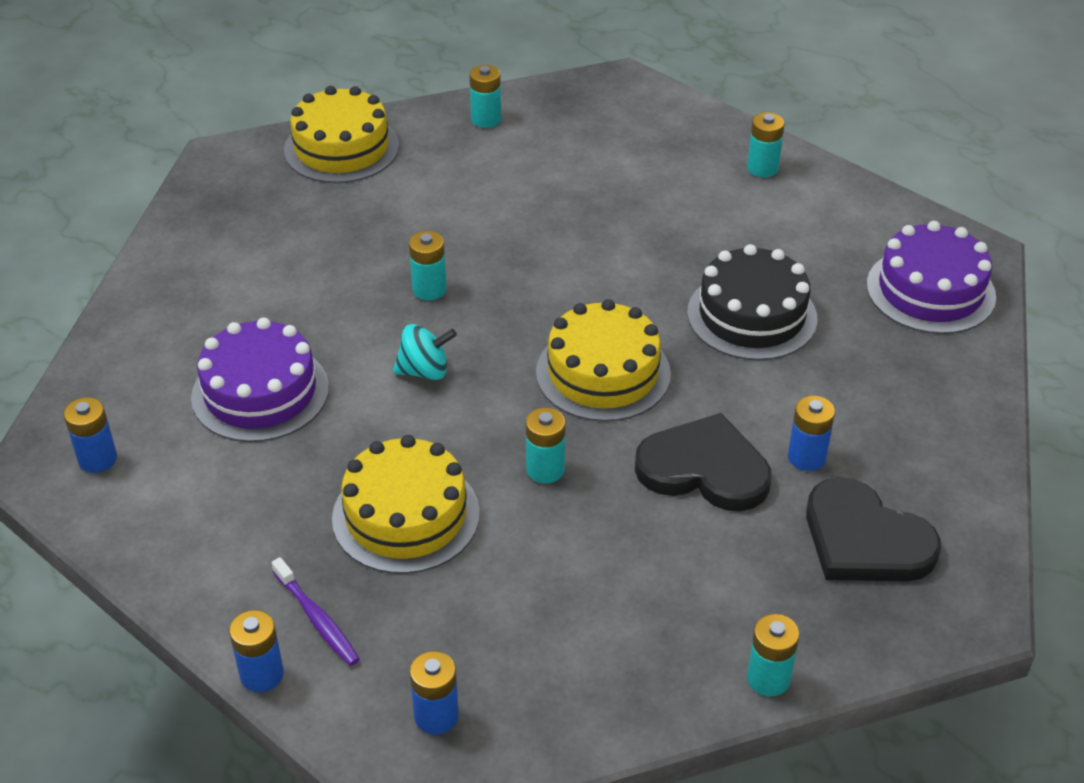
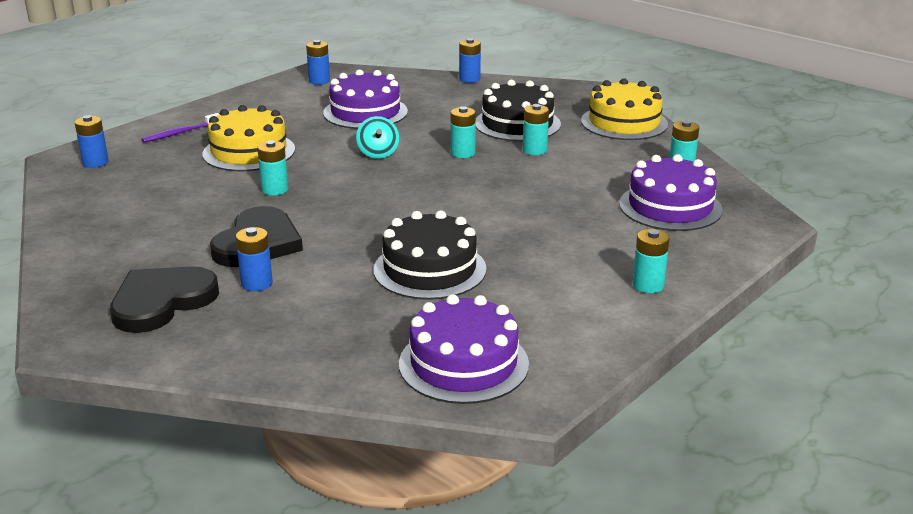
camera: 90 degrees right, 15 degrees down
(262, 674) = (149, 123): blue battery -> blue battery (469, 79)
(331, 238) = (517, 124): none -> black cake
(587, 137) = (670, 207): none -> purple cake
(603, 373) = (367, 209): yellow cake -> none
(768, 679) = (59, 257): turquoise battery -> turquoise battery (534, 150)

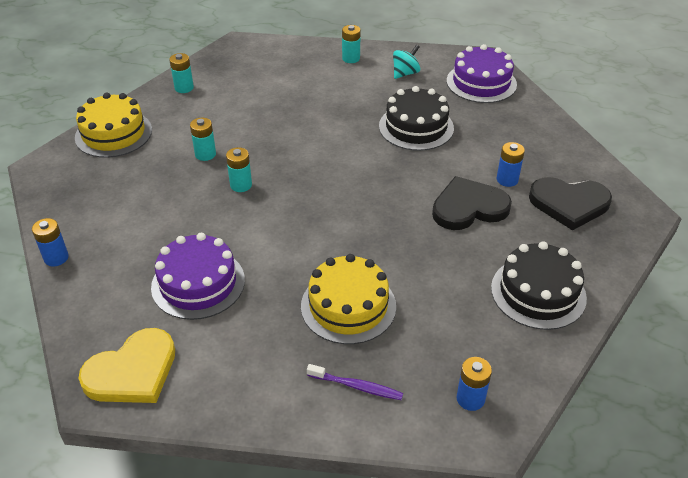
camera: 125 degrees left, 15 degrees up
(275, 190) = (395, 246): turquoise battery -> none
(319, 81) = (132, 371): blue battery -> yellow heart
(378, 153) = (281, 227): turquoise spinning top -> turquoise spinning top (405, 73)
(517, 124) = (156, 183): black cake -> black cake (538, 292)
(670, 207) = (248, 76): purple cake -> none

